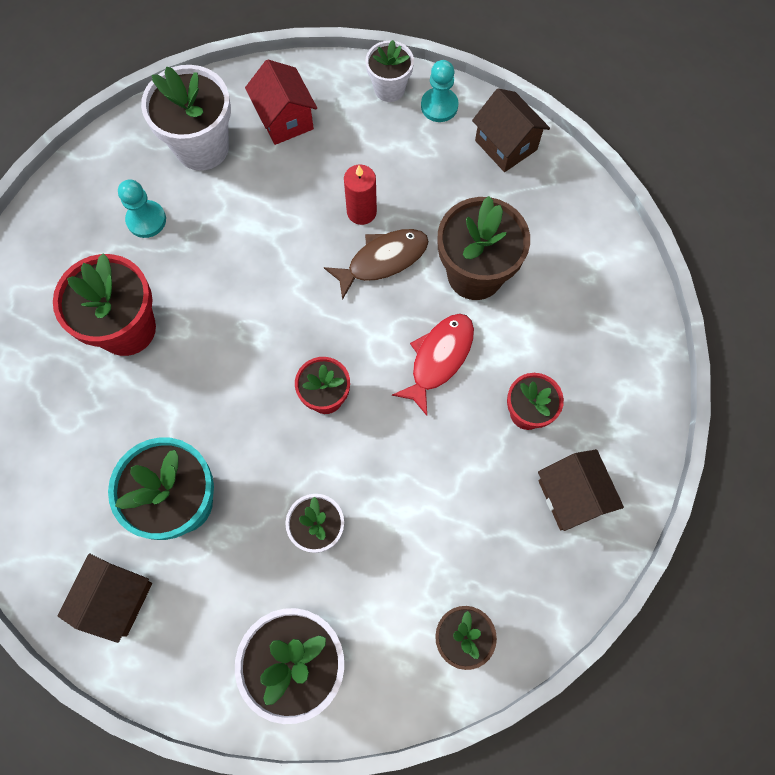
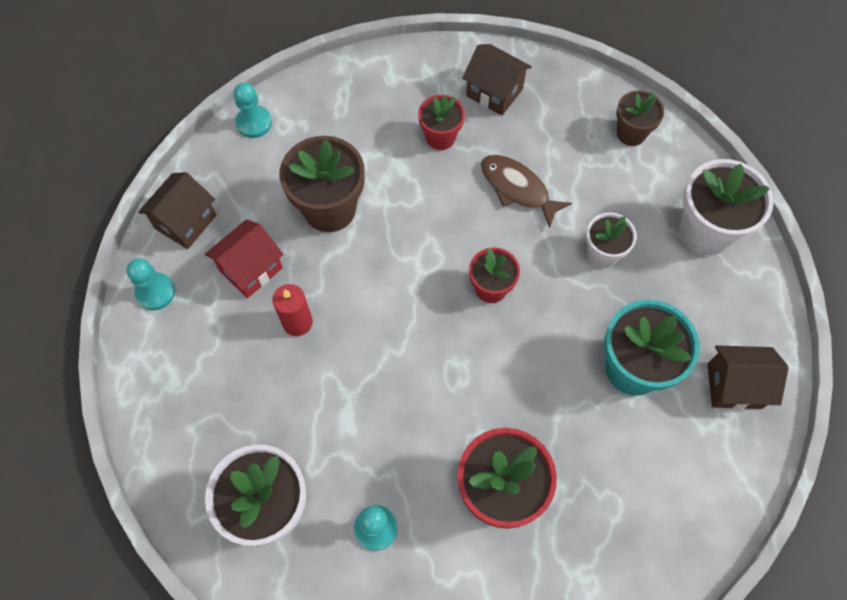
camera: 110 degrees left, 5 degrees down
(285, 119) = (211, 435): red house -> red house (251, 269)
(383, 260) = (342, 287): brown fish -> brown fish (518, 188)
(389, 89) = (146, 345): white flower pot -> none
(439, 359) = (420, 213): red fish -> none
(571, 496) = (494, 92): brown house -> brown house turned 75 degrees clockwise
(606, 232) = (254, 123): none -> turquoise pawn

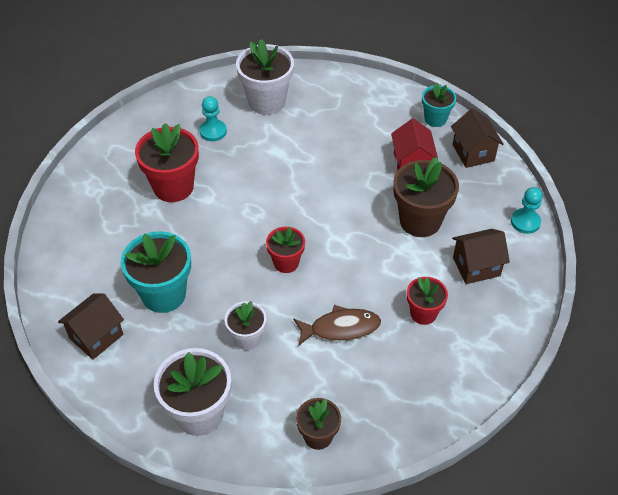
camera: 130 degrees right, 15 degrees down
(155, 292) = (435, 119): turquoise pawn -> turquoise flower pot
(297, 322) = (356, 164): red candle -> none
(494, 92) = (435, 374): brown house -> brown house (476, 266)

